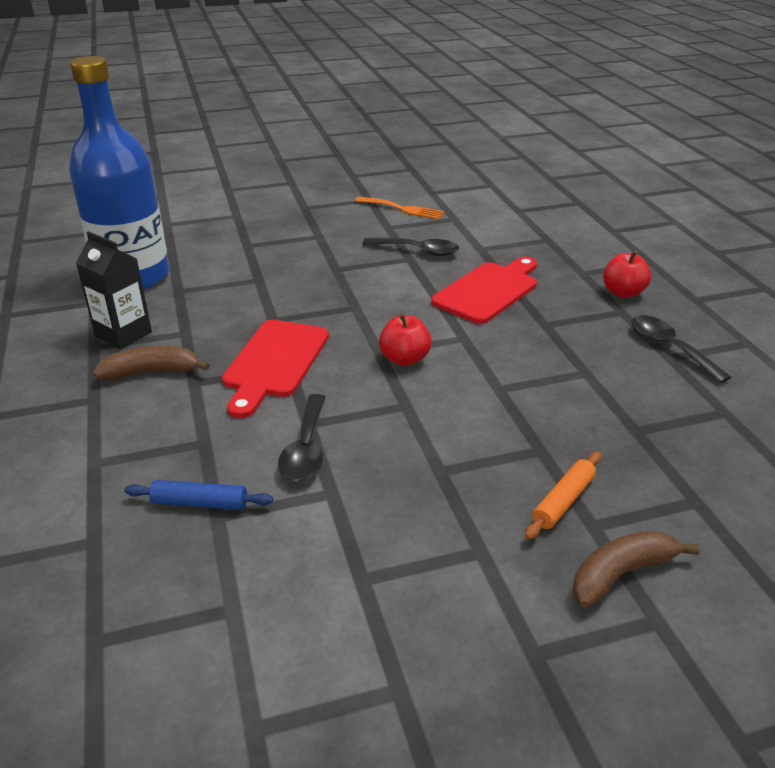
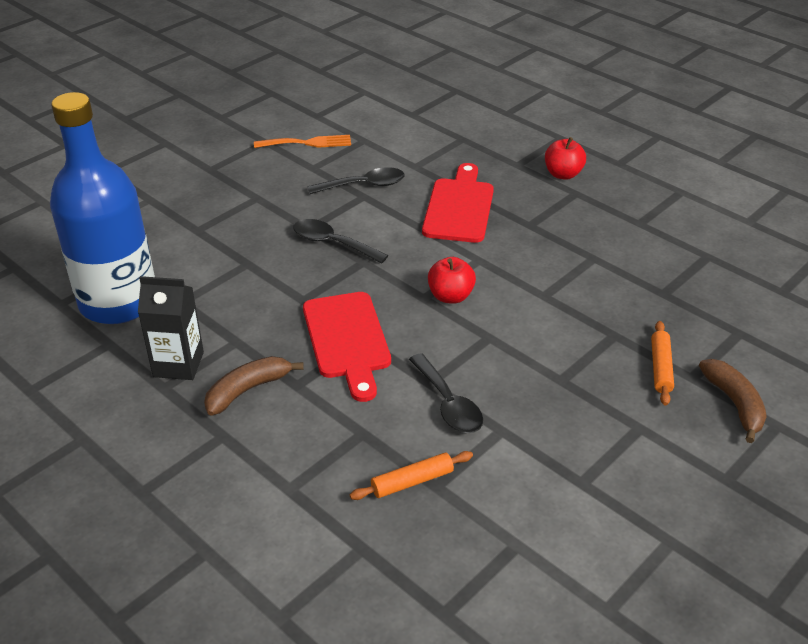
camera: 30 degrees left, 5 degrees up
(200, 503) = (412, 481): blue rolling pin -> orange rolling pin
(621, 574) = (734, 403): brown banana -> brown banana turned 135 degrees clockwise
(670, 348) = (634, 214): black spoon -> black spoon (332, 243)

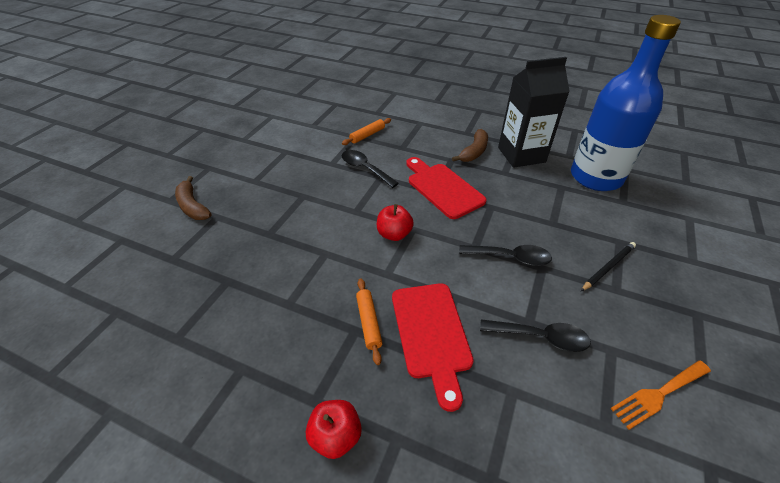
camera: 160 degrees right, 5 degrees up
(178, 364) = (521, 155): black carton -> black carton, size x1.50
(241, 213) = (608, 267): none -> black pencil
(364, 185) = (540, 337): black spoon -> black spoon turned 135 degrees counterclockwise
(660, 368) = (237, 217): orange rolling pin -> orange rolling pin (368, 322)

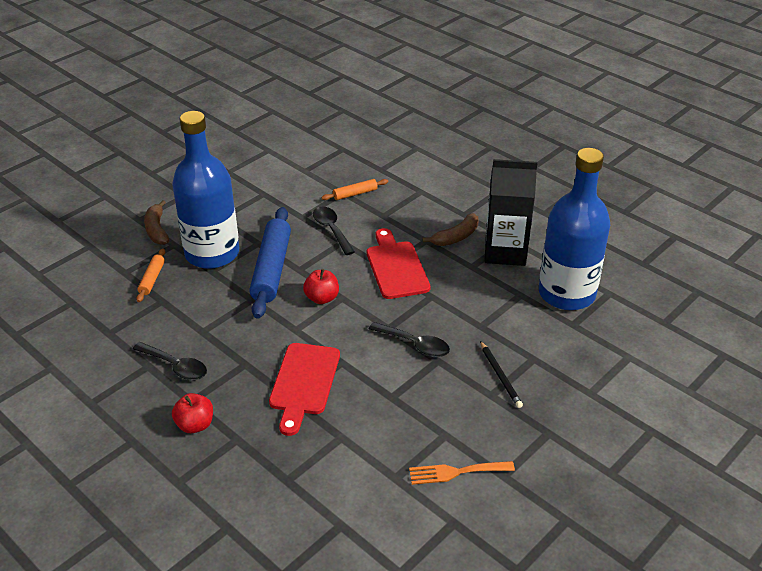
camera: 20 degrees right, 5 degrees down
(261, 216) = (212, 253): none -> blue bottle
(329, 217) = (271, 269): none -> blue rolling pin
(368, 322) = (258, 361): orange rolling pin -> orange rolling pin (152, 279)
(540, 337) = (392, 410): black spoon -> black spoon (175, 366)
(608, 267) = (500, 376): black pencil -> black pencil turned 90 degrees clockwise

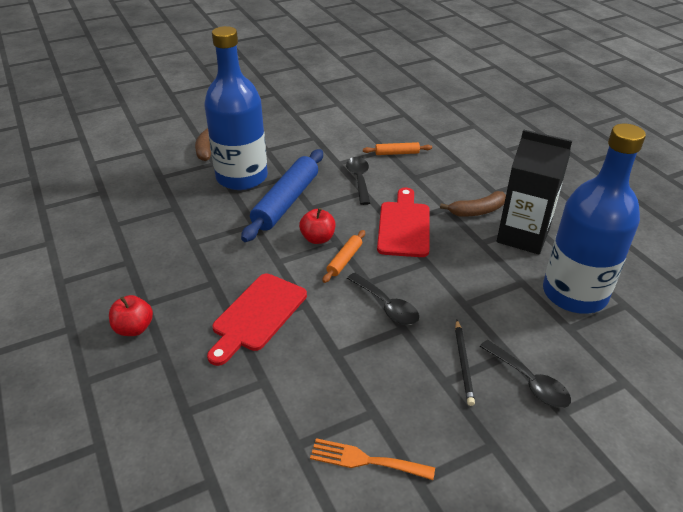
camera: 20 degrees right, 0 degrees up
(152, 279) = (179, 187): orange rolling pin -> orange rolling pin (344, 260)
(175, 366) = (151, 268): black spoon -> black spoon (529, 381)

